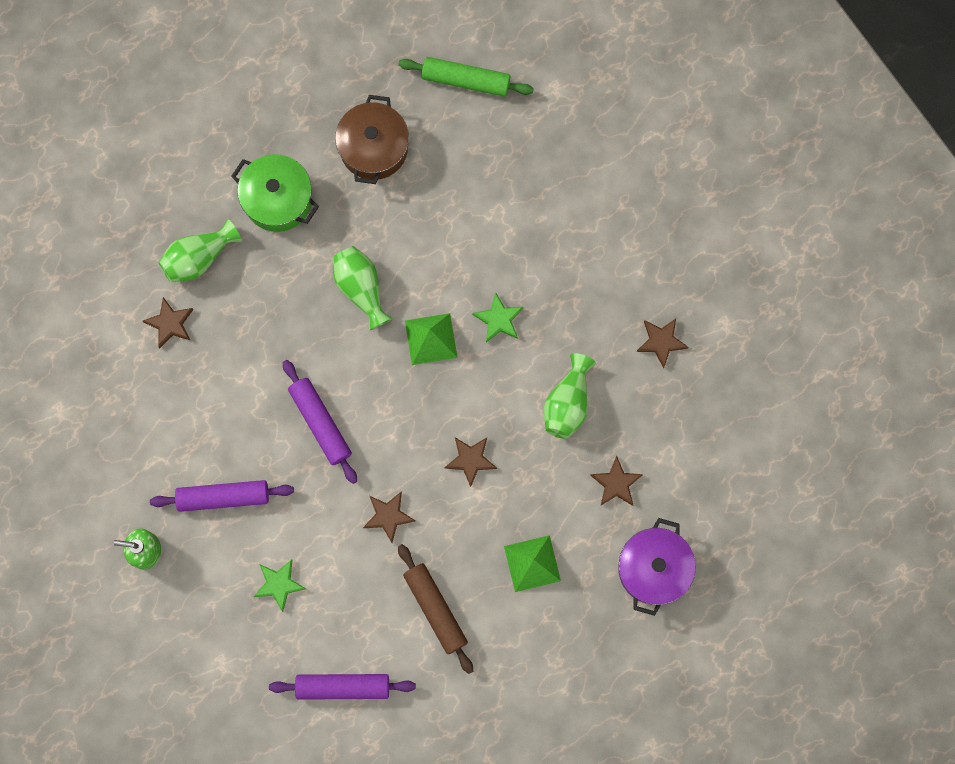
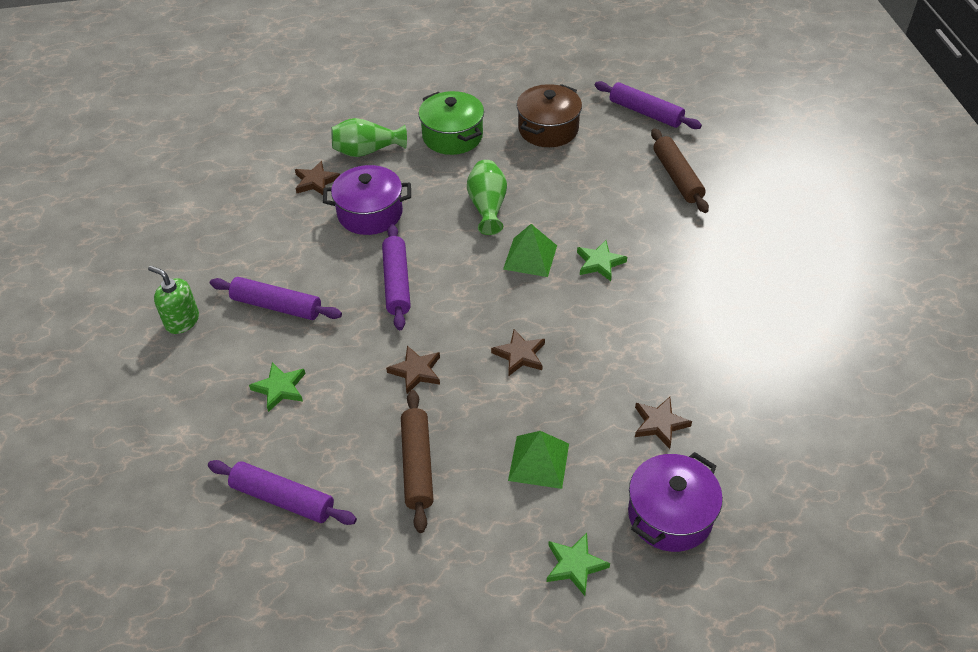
camera: 25 degrees right, 30 degrees down
(249, 345) = (370, 213): none -> purple pot
(466, 80) = (645, 113): green rolling pin -> purple rolling pin
(531, 169) = (677, 177): none -> brown rolling pin
(567, 403) = (637, 343): green vase -> none
(597, 644) = (575, 565): none -> green star
(661, 342) = (752, 326): brown star -> none

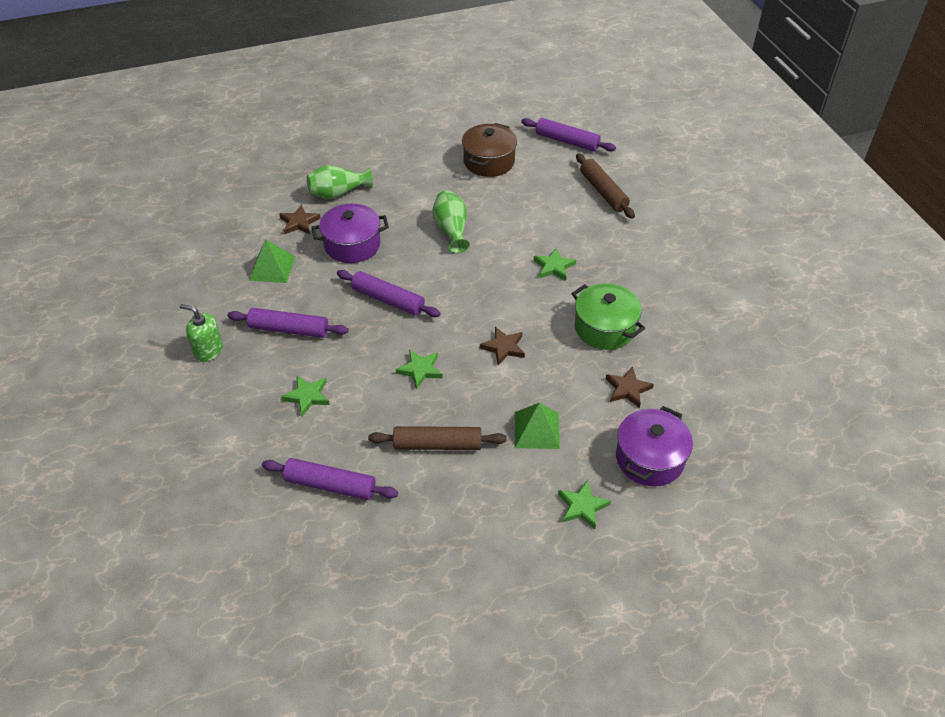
camera: 10 degrees left, 0 degrees up
(396, 283) = (388, 300): purple rolling pin -> purple rolling pin turned 45 degrees counterclockwise
(416, 371) = (420, 370): brown star -> green star
(417, 465) = (437, 444): brown rolling pin -> brown rolling pin turned 75 degrees counterclockwise
(452, 136) = (409, 174): green pot -> green pot (604, 328)
(530, 257) = (495, 268): green pyramid -> green pyramid (272, 268)

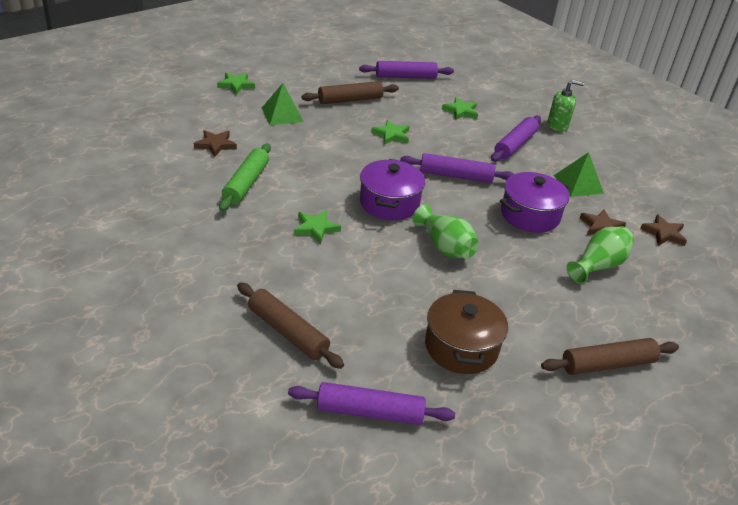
camera: 155 degrees right, 10 degrees down
(289, 329) = (515, 145): purple rolling pin -> purple rolling pin turned 45 degrees counterclockwise
(400, 135) = (607, 364): none -> brown rolling pin
(503, 347) = (332, 157): brown star -> brown star (663, 233)
(604, 328) = (246, 183): green pot -> green rolling pin
(649, 458) = (191, 110): purple pot -> purple pot (389, 203)

